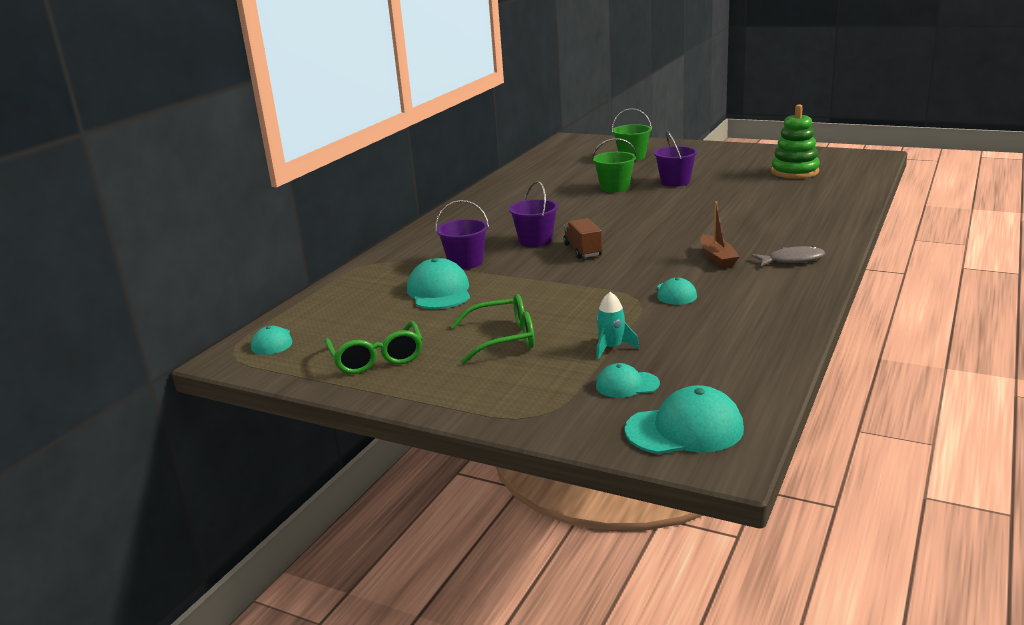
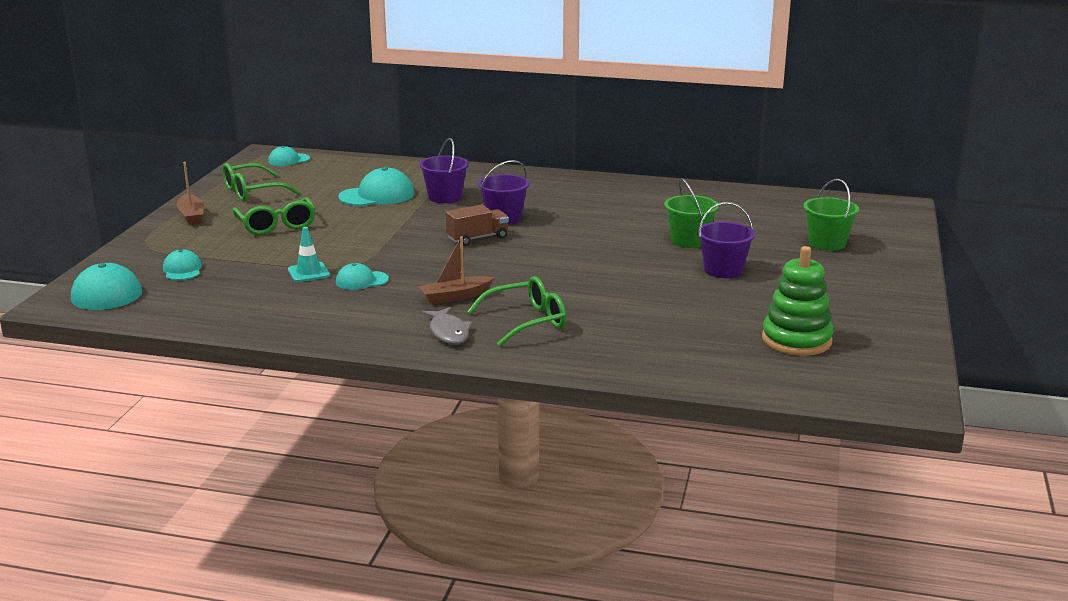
camera: 75 degrees right, 0 degrees up
(443, 392) = (191, 216): none -> brown boat
(612, 348) = (249, 261): turquoise rocket -> none
(650, 317) = (309, 272): none -> turquoise traffic cone
(768, 235) = (527, 321): none -> green glasses

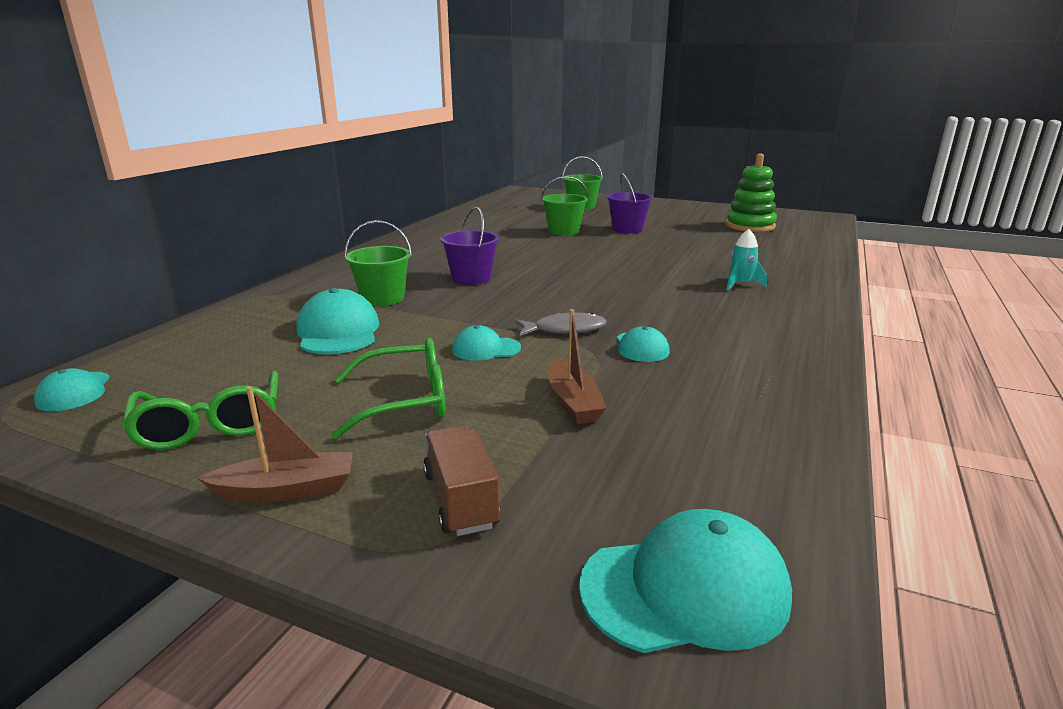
camera: 80 degrees left, 0 degrees up
(182, 270) = (581, 488): turquoise cap -> turquoise cap (486, 349)
(309, 272) = (611, 377): turquoise traffic cone -> none
(445, 197) = (382, 298): purple bucket -> green bucket
(448, 332) = (777, 312): grey fish -> grey fish (564, 330)
(455, 297) = (686, 306): brown boat -> brown boat (573, 402)
(477, 238) = (525, 291): brown truck -> brown truck (460, 500)
(527, 321) = (740, 284): green glasses -> turquoise rocket

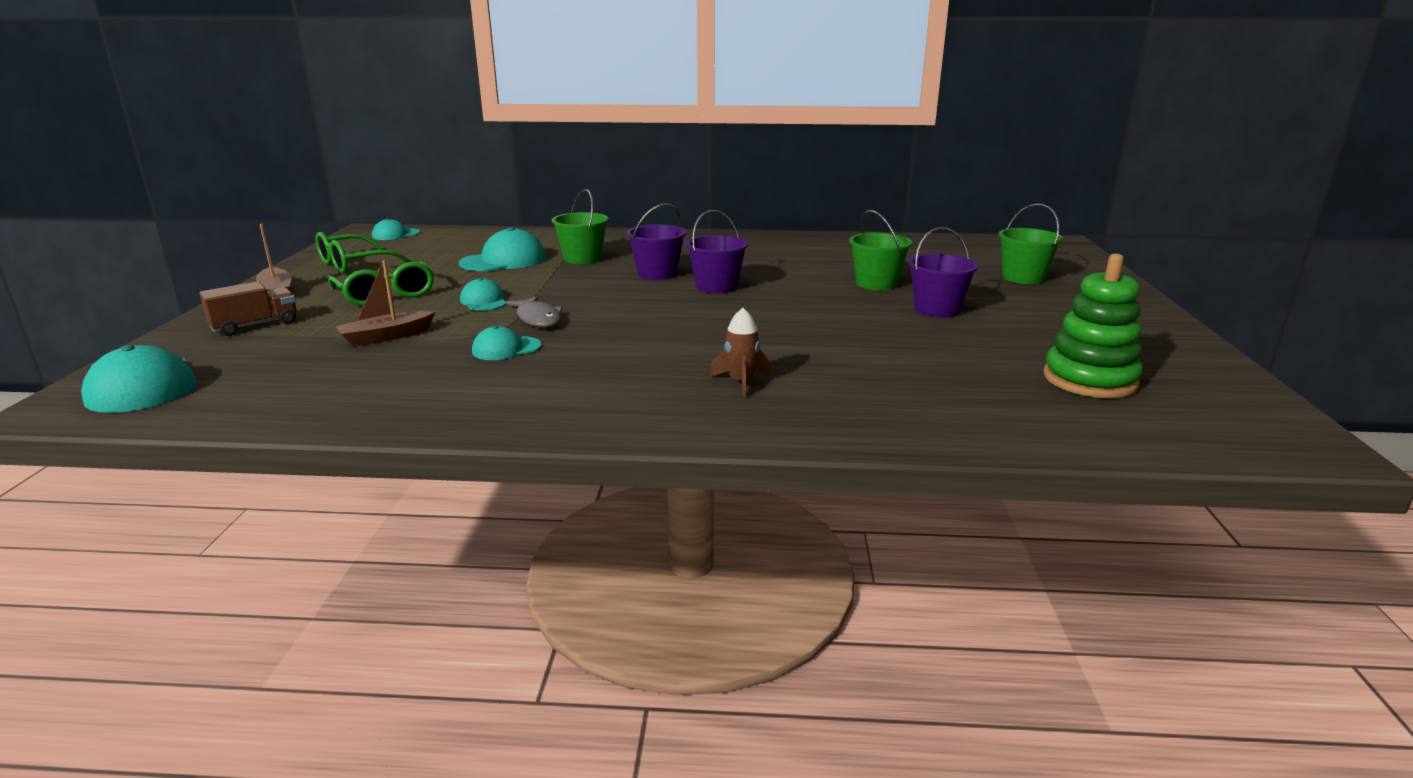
camera: 70 degrees right, 0 degrees up
(529, 266) = (716, 286): none -> purple bucket
(740, 284) = (741, 382): turquoise rocket -> brown rocket

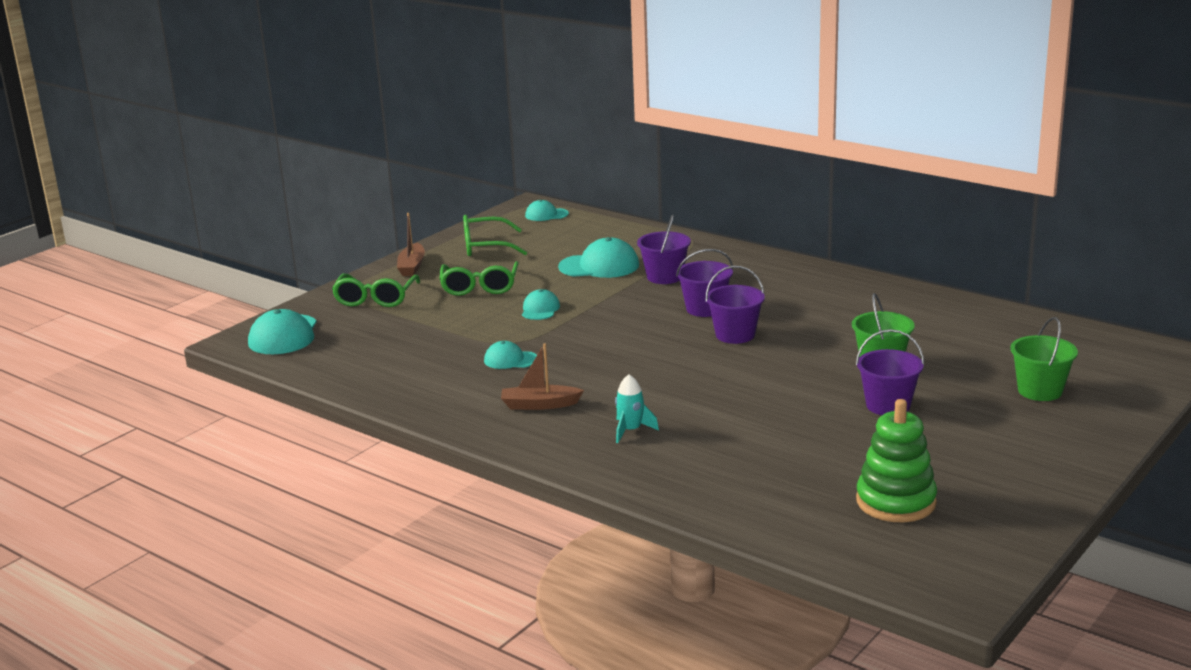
camera: 35 degrees right, 0 degrees up
(255, 326) = (375, 299): brown truck -> green glasses
(386, 337) = (445, 329): brown boat -> brown boat (539, 405)
(538, 319) = (559, 337): grey fish -> none
(582, 258) = (664, 277): green bucket -> purple bucket
(741, 382) = (631, 430): brown rocket -> turquoise rocket

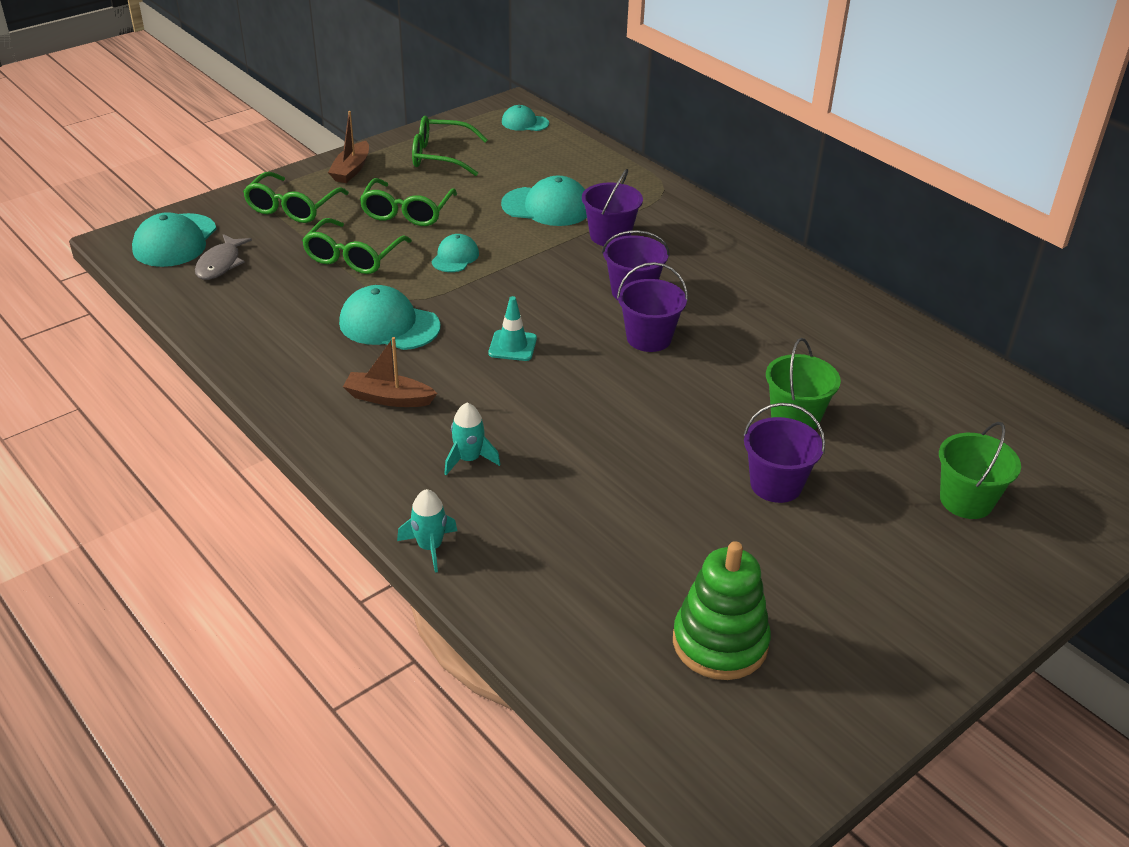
camera: 10 degrees right, 15 degrees up
(335, 344) = (220, 264): none -> grey fish
(451, 322) = (353, 257): none -> green glasses
(510, 360) = (389, 324): turquoise cap -> turquoise cap, size x1.70
(624, 357) = (512, 346): none -> turquoise traffic cone
(631, 487) = (429, 547): none -> turquoise rocket

